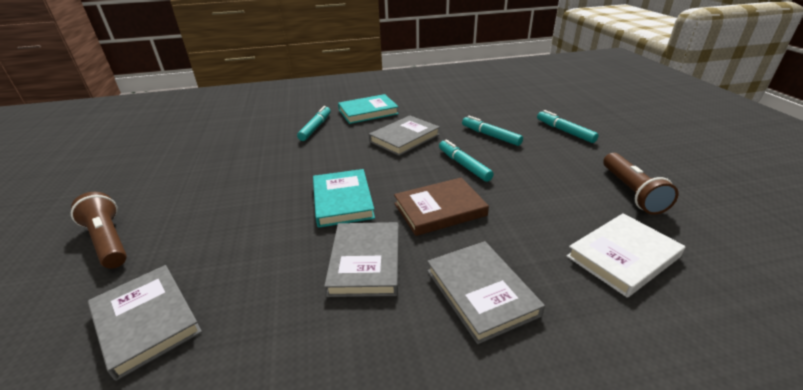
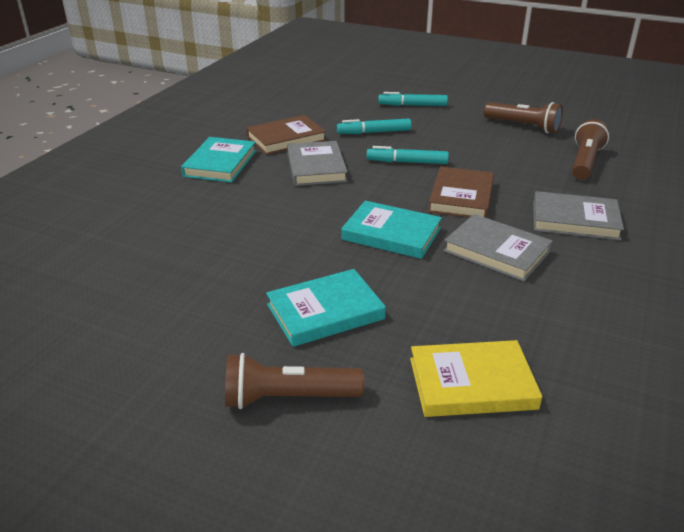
camera: 55 degrees left, 0 degrees up
(146, 321) = (472, 383): grey book -> yellow book
(215, 215) = (325, 312): none -> turquoise book
(315, 127) = (206, 203): turquoise marker -> none
(430, 114) = (286, 138): none -> brown book
(623, 257) = (585, 162): white book -> brown flashlight

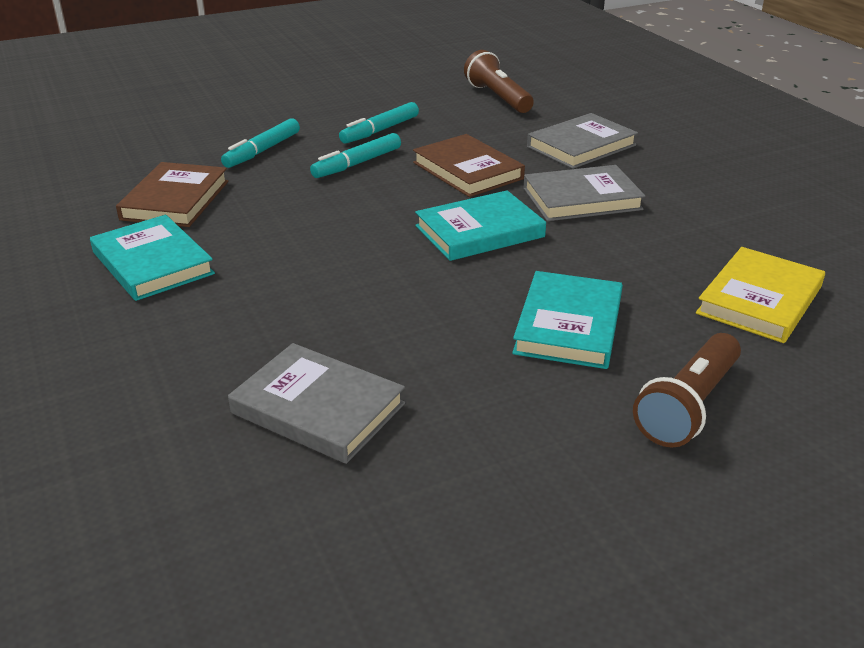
camera: 50 degrees left, 0 degrees up
(316, 167) = (277, 212): grey book -> grey book (318, 408)
(412, 105) = (245, 109): turquoise marker -> turquoise marker (380, 130)
(523, 126) = (391, 88): brown flashlight -> none

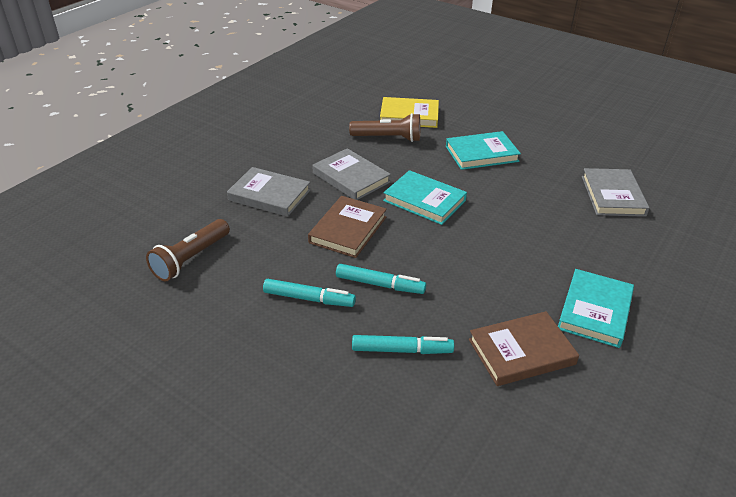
camera: 120 degrees left, 5 degrees up
(688, 406) = (502, 120): brown flashlight -> brown flashlight (388, 138)

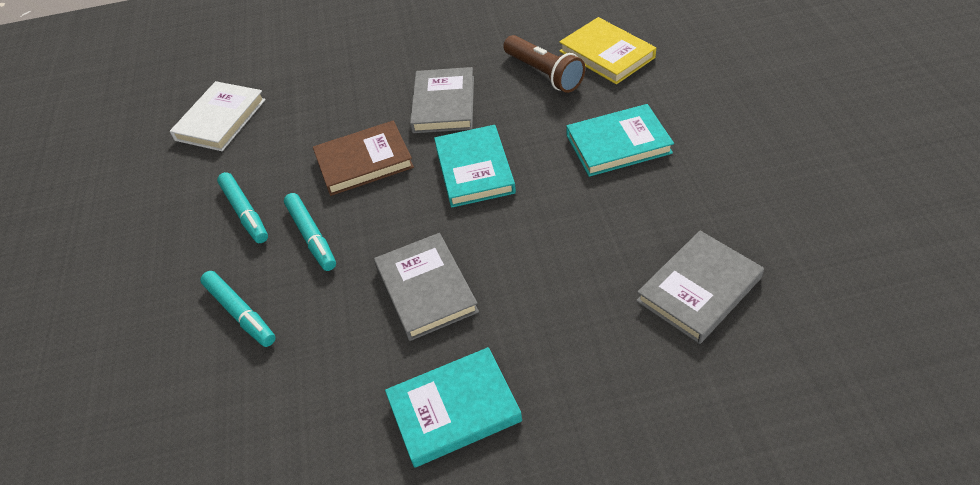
camera: 50 degrees right, 10 degrees up
(191, 259) = (220, 120): brown flashlight -> white book
(269, 195) = (352, 87): grey book -> grey book (426, 289)
(481, 154) = (618, 144): turquoise book -> turquoise book turned 45 degrees counterclockwise
(521, 352) = (324, 394): brown book -> none

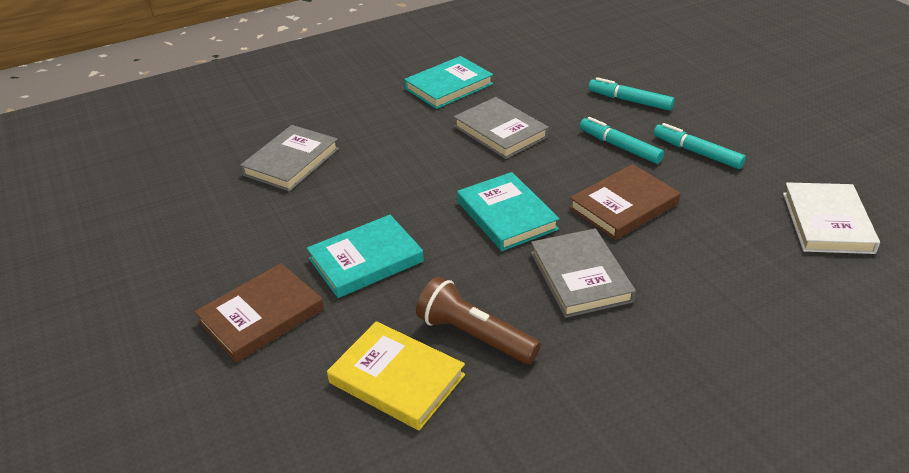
camera: 160 degrees right, 10 degrees down
(711, 108) = (261, 316): none -> brown book

